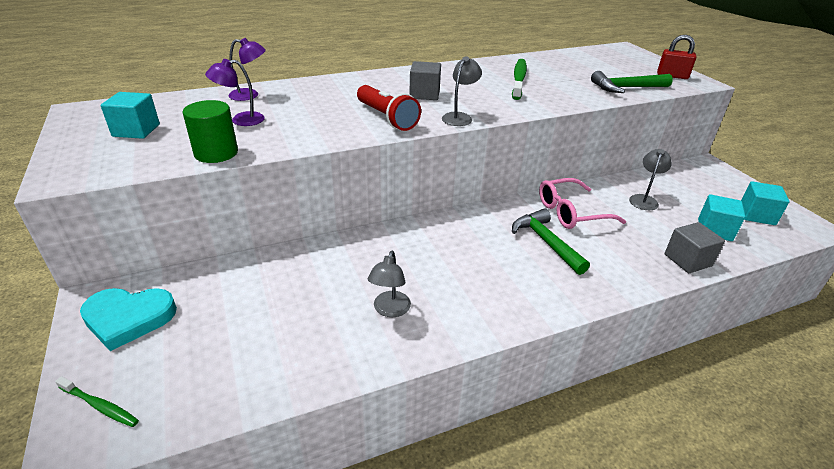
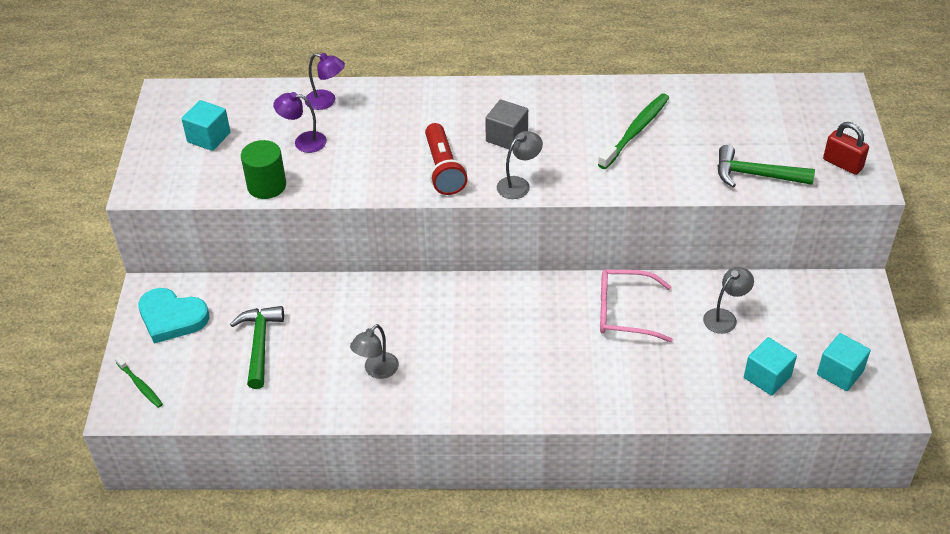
camera: 25 degrees right, 10 degrees up
(546, 242) = (567, 341): green hammer -> green hammer (259, 344)
(688, 260) = (698, 402): grey cube -> none

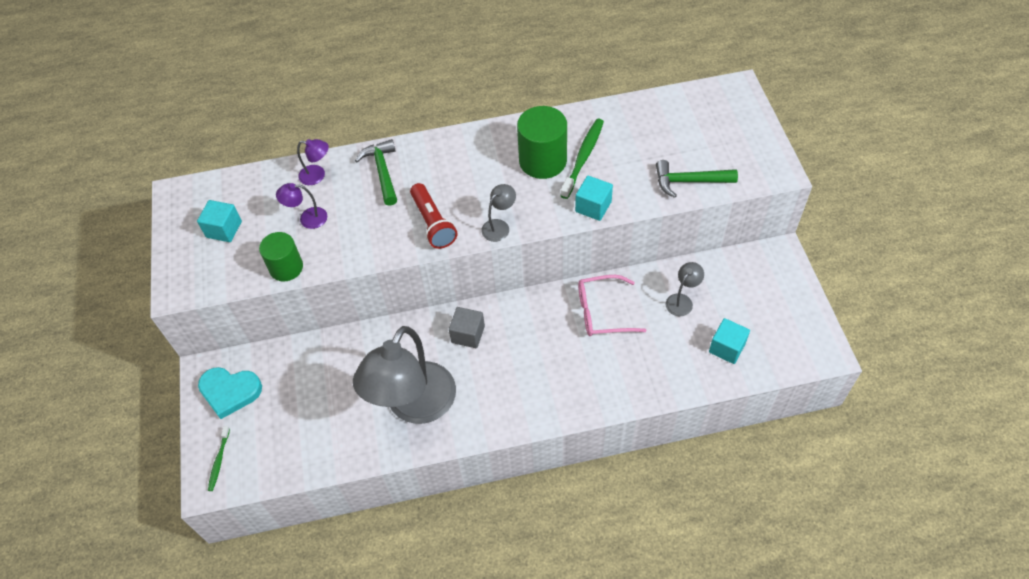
camera: 10 degrees left, 10 degrees up
(140, 385) = (219, 461): green toothbrush -> green toothbrush turned 60 degrees clockwise
(259, 344) = (311, 401): green hammer -> green hammer (382, 171)
(376, 370) = (414, 406): grey lamp -> grey lamp, size x2.45
(506, 137) = (478, 182): grey cube -> grey cube (468, 334)
(587, 127) = (543, 161): none -> green cylinder
(840, 373) = (781, 332): turquoise cube -> turquoise cube (593, 207)
(842, 164) = (755, 158): red padlock -> none

